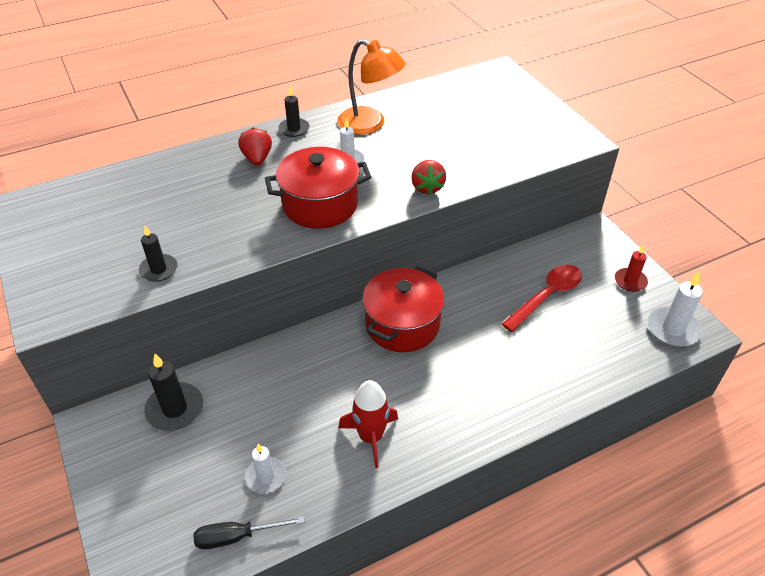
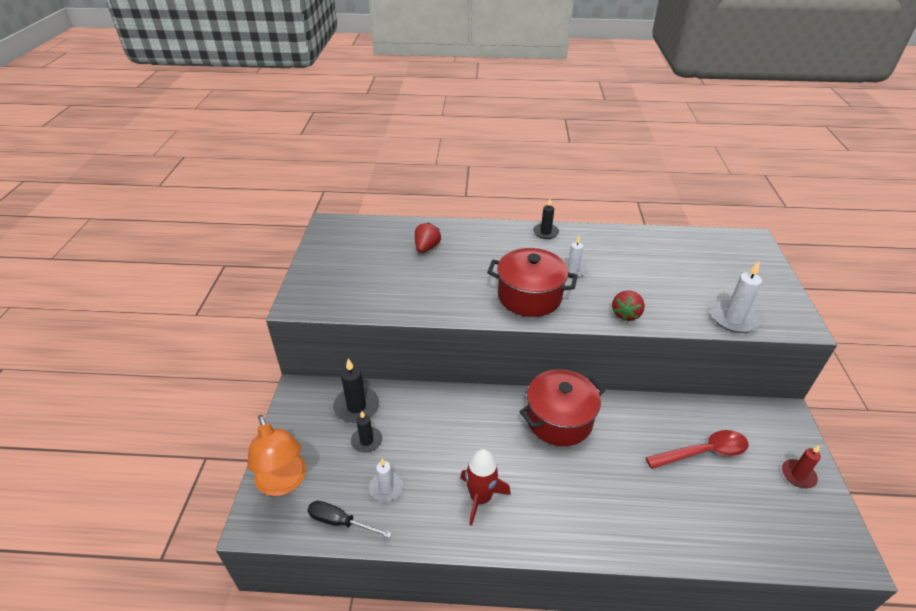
camera: 30 degrees right, 5 degrees down
(159, 269) = (386, 300): black candle -> black candle (366, 441)
(257, 159) = (504, 245): red strawberry -> red strawberry (426, 248)
(370, 124) = (608, 248): orange lamp -> orange lamp (284, 483)
(673, 329) = (820, 541): white candle -> white candle (733, 319)

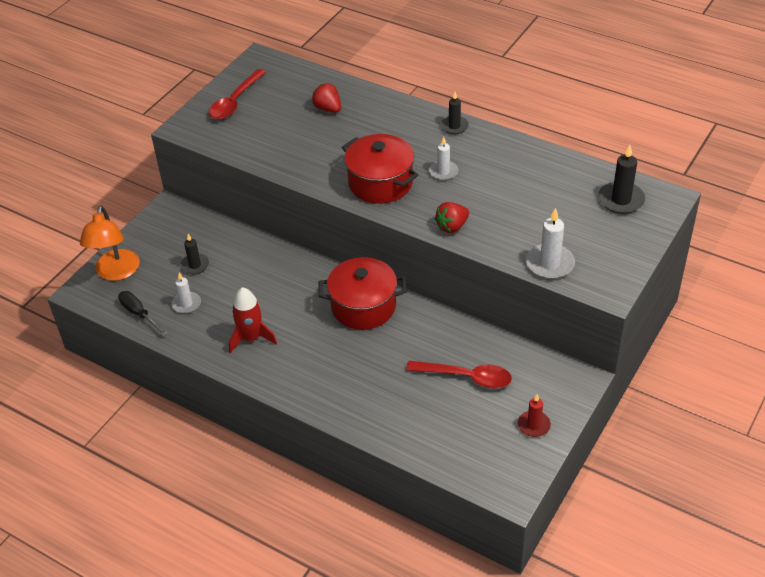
camera: 30 degrees right, 5 degrees up
(334, 265) = (235, 101): none -> red spoon
(356, 407) = (205, 236): black candle -> black candle (621, 200)
(426, 248) = (328, 108): red strawberry -> red strawberry turned 90 degrees counterclockwise

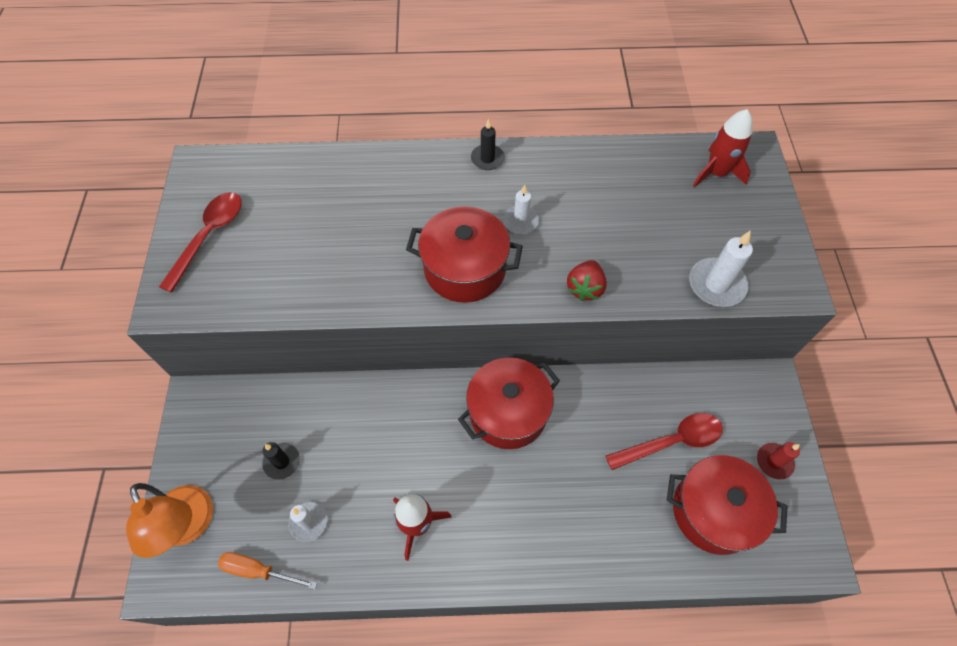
camera: 35 degrees left, 15 degrees up
(139, 314) = (258, 571): black screwdriver -> orange screwdriver
(235, 101) = (209, 236): red spoon -> red spoon turned 150 degrees counterclockwise
(328, 108) = (331, 197): red strawberry -> none
(459, 429) = (714, 511): none -> red pot
(621, 200) = (716, 173): black candle -> red rocket

